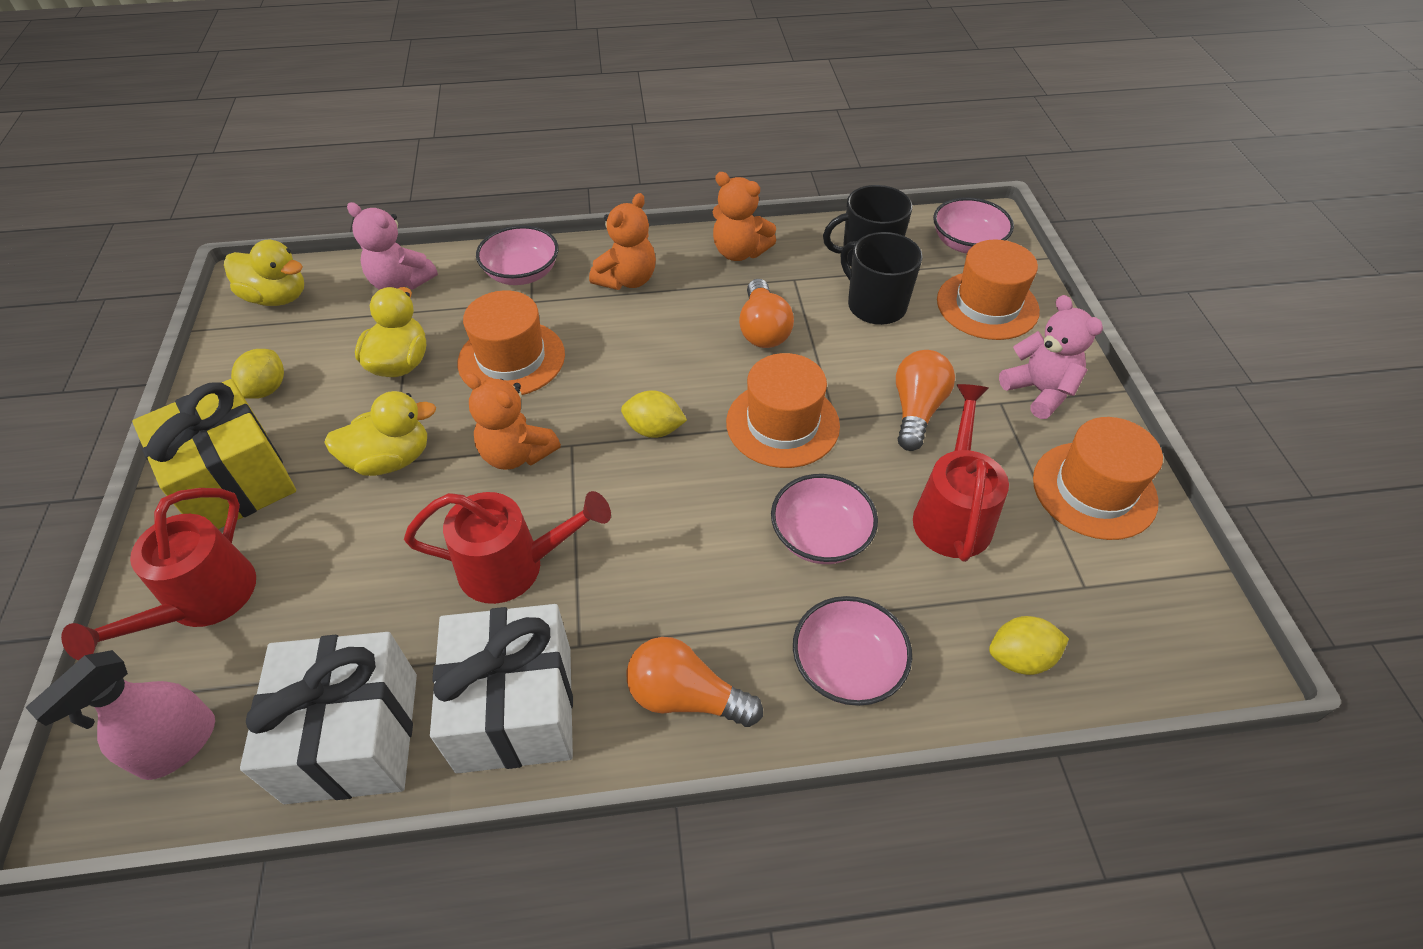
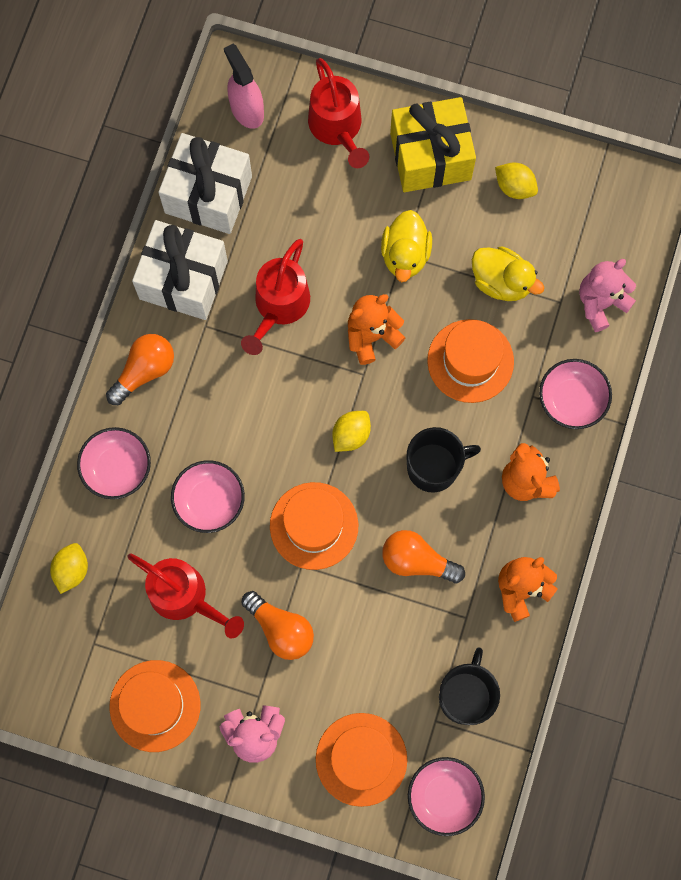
camera: 115 degrees right, 25 degrees up
(202, 602) = (338, 129): red watering can -> red watering can turned 150 degrees counterclockwise
(277, 297) = (622, 208): yellow duck -> none
(875, 305) = (403, 666): black mug -> black mug (434, 467)

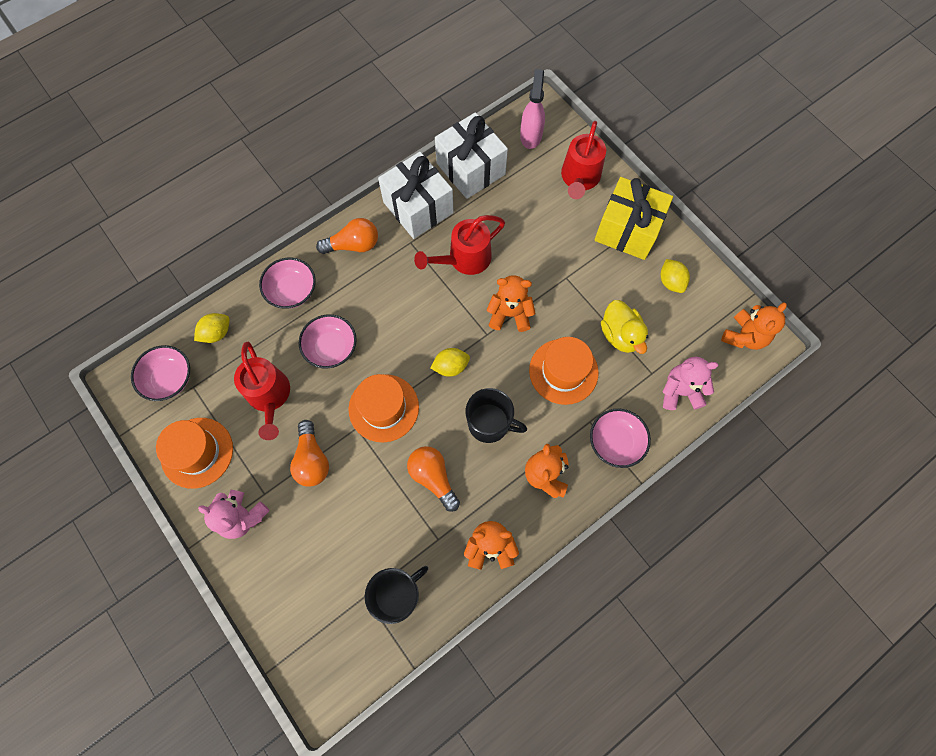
camera: 35 degrees right, 5 degrees down
(361, 759) = (296, 586): orange hat -> none
(405, 255) = (568, 279): yellow duck -> none
(444, 796) = (331, 655): pink bowl -> pink bowl (169, 379)
(627, 199) = (744, 336): none -> orange teddy bear

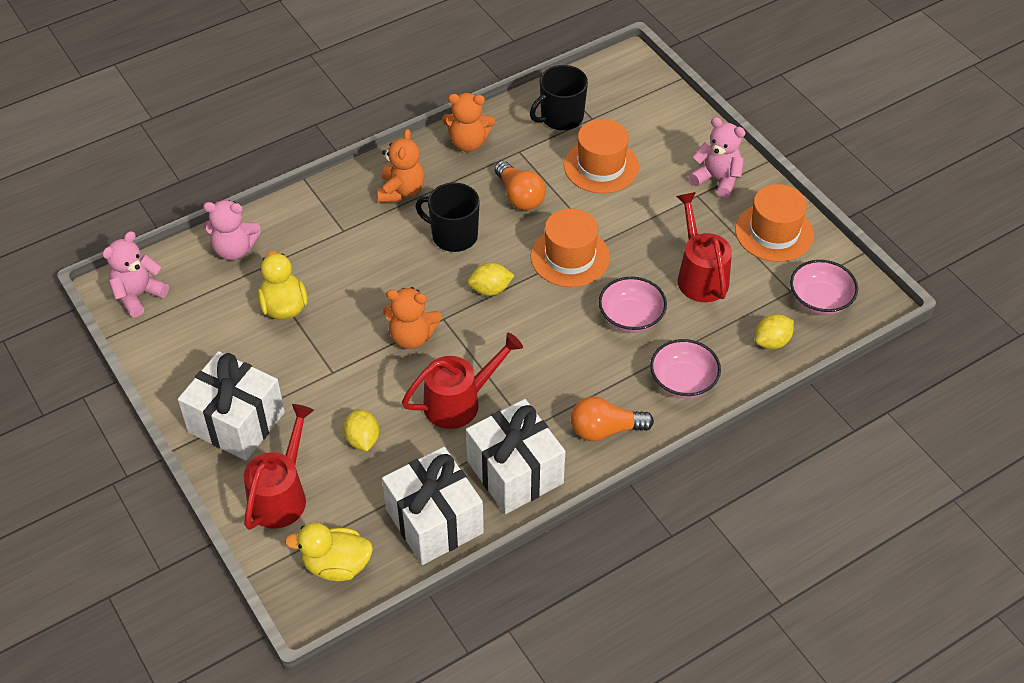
camera: 175 degrees left, 20 degrees down
(312, 459) = (648, 218): orange light bulb -> none
(531, 135) = (336, 565): pink spray bottle -> yellow duck
(563, 371) = (360, 276): orange hat -> orange hat (601, 166)
(615, 442) = (320, 211): pink bowl -> none
(627, 230) = (236, 422): yellow gift -> white gift
(671, 282) = (202, 358): yellow lemon -> yellow lemon (362, 440)
(744, 336) = (138, 295): orange teddy bear -> pink teddy bear

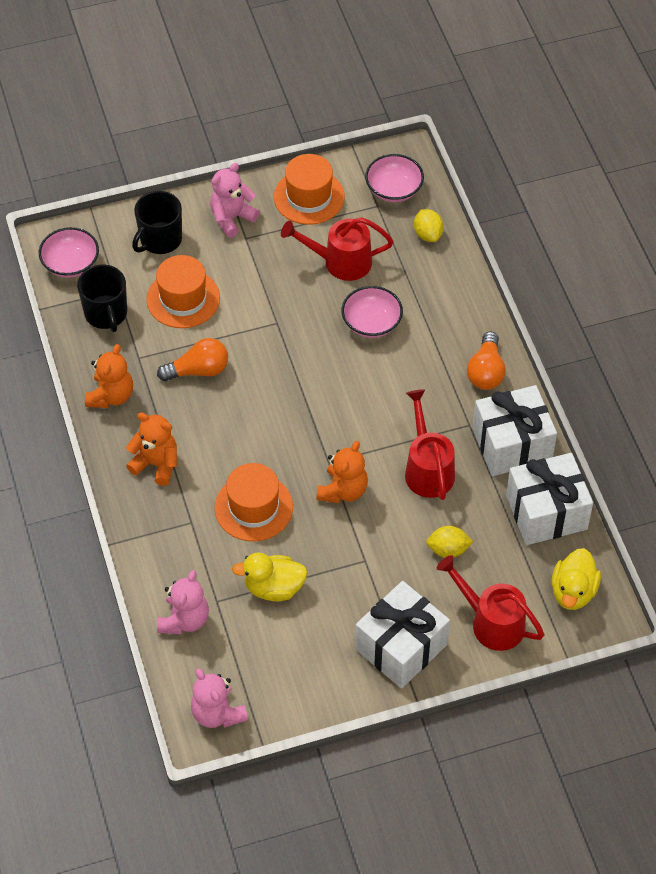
camera: 75 degrees left, 5 degrees up
(453, 235) = (230, 433): black mug -> black mug (160, 240)
(490, 289) = (306, 418): yellow lemon -> none
(570, 257) = (287, 350): orange hat -> orange hat (253, 507)
(683, 381) = (451, 305): pink bowl -> pink bowl (70, 263)

